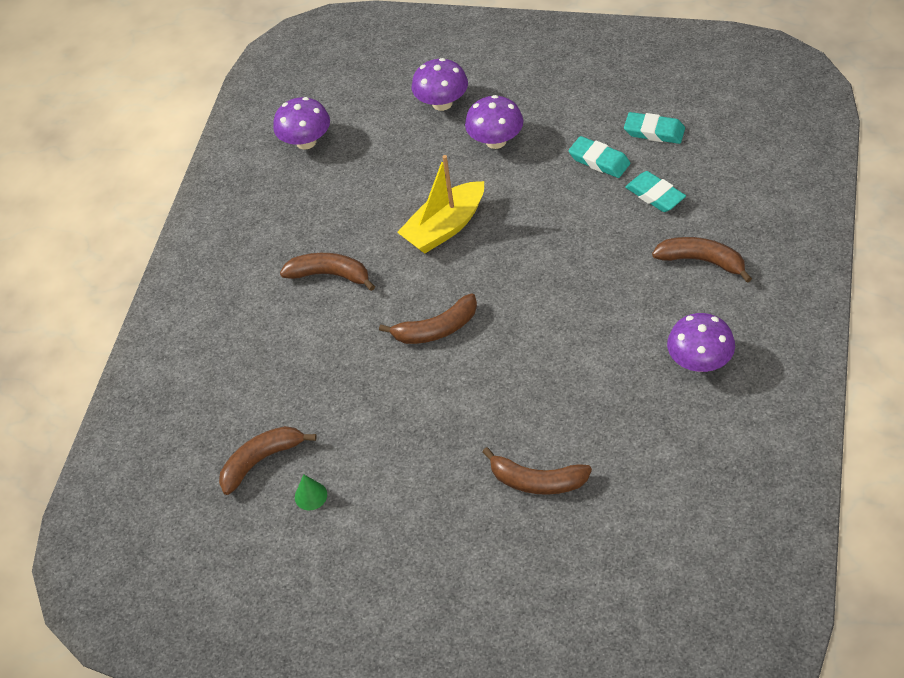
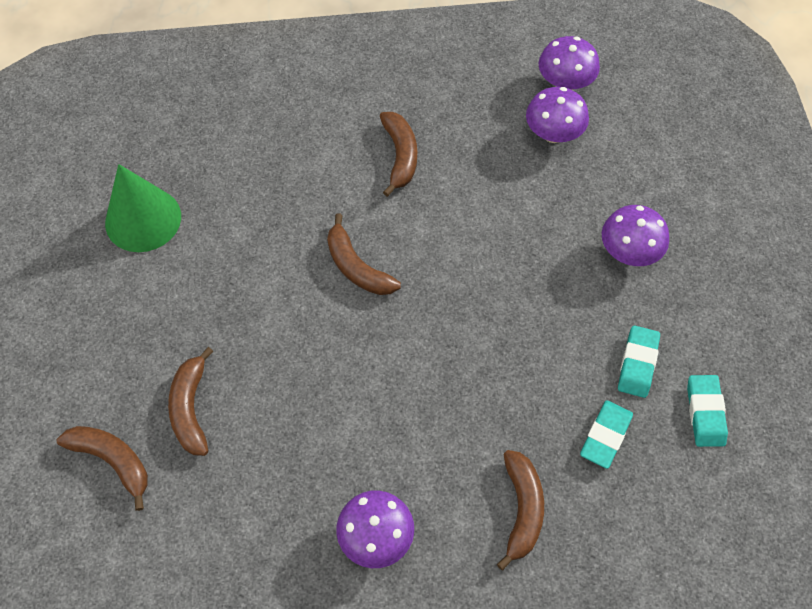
camera: 65 degrees right, 10 degrees up
(261, 461) = (174, 169): brown banana -> brown banana (113, 461)
(311, 496) = (143, 219): green cone -> green cone, size x2.43
(442, 103) = (665, 186): purple mushroom -> purple mushroom (553, 134)
(445, 227) = (491, 237): yellow boat -> none

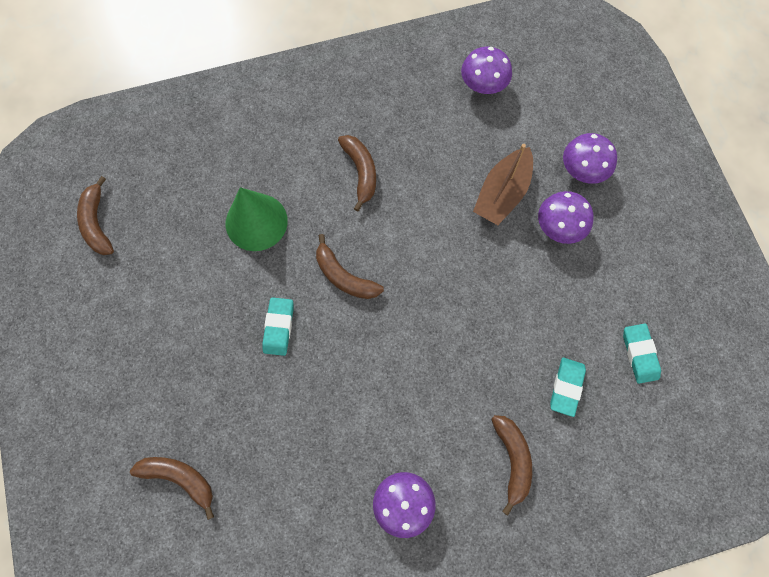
camera: 10 degrees left, 10 degrees up
(143, 219) = (159, 263): green cone -> green cone (256, 222)
(191, 408) = (234, 422): brown banana -> brown banana (97, 223)
(553, 134) = (481, 132): purple mushroom -> purple mushroom (582, 170)
(566, 204) = (502, 193): none -> brown boat
(637, 364) = (581, 322): turquoise eraser -> turquoise eraser (279, 327)

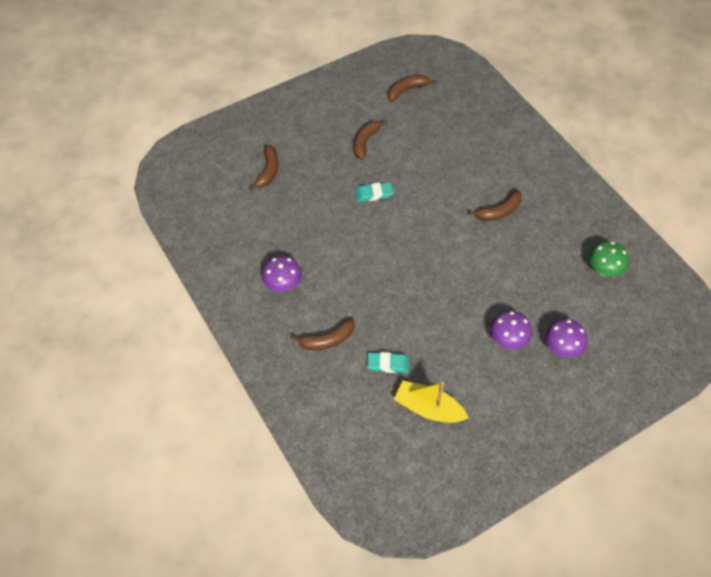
camera: 75 degrees right, 15 degrees down
(256, 222) = (439, 165): green cone -> none
(344, 276) = (420, 220): brown banana -> brown banana (365, 141)
(483, 85) = (604, 269): purple mushroom -> green mushroom
(502, 193) = (519, 298): brown boat -> none
(639, 354) = (428, 408): turquoise eraser -> yellow boat

